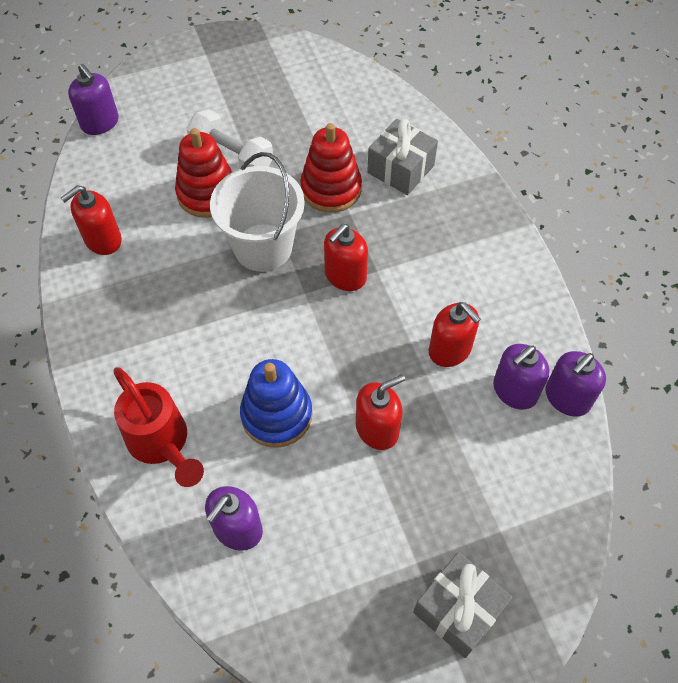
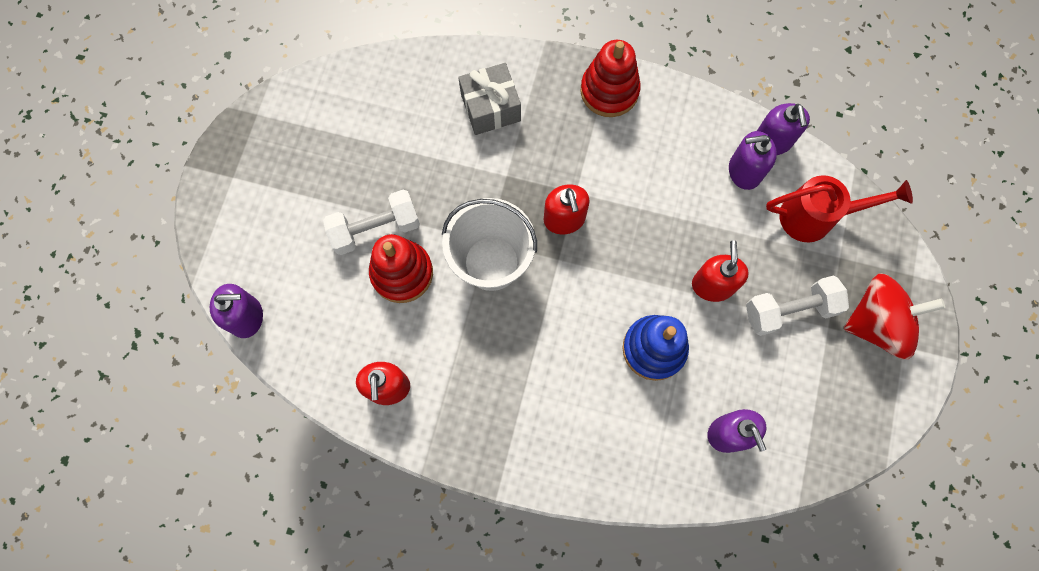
camera: 55 degrees left, 15 degrees up
(162, 444) = (623, 448): red watering can -> red watering can (816, 217)
(331, 189) = (471, 173): red stacking toy -> red stacking toy (609, 91)
(405, 514) = (789, 310): none -> white dumbbell
(450, 350) = (682, 190): red soap dispenser -> none
(458, 610) = (877, 323): grey gift -> red spinning top
(514, 391) = (744, 171): purple soap dispenser -> purple soap dispenser turned 90 degrees clockwise

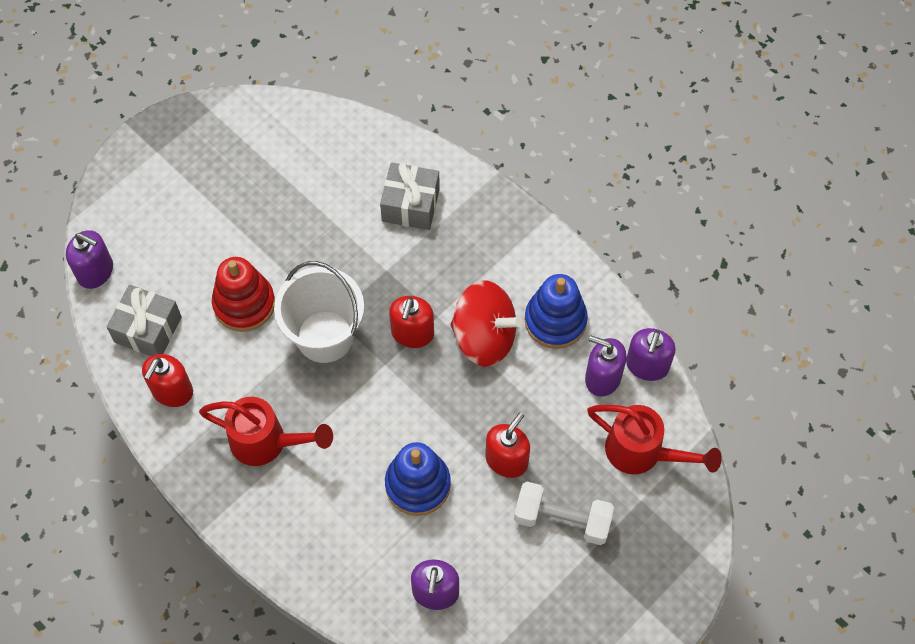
camera: 30 degrees right, 10 degrees down
(330, 344) = (148, 329): none -> grey gift
(375, 229) = (246, 256): white dumbbell -> none
(502, 385) = (267, 442): none -> red watering can
(609, 91) = (526, 244): red stacking toy -> none
(675, 143) = (555, 321): none -> blue stacking toy
(877, 323) = (635, 575): red spinning top -> red spinning top (484, 337)

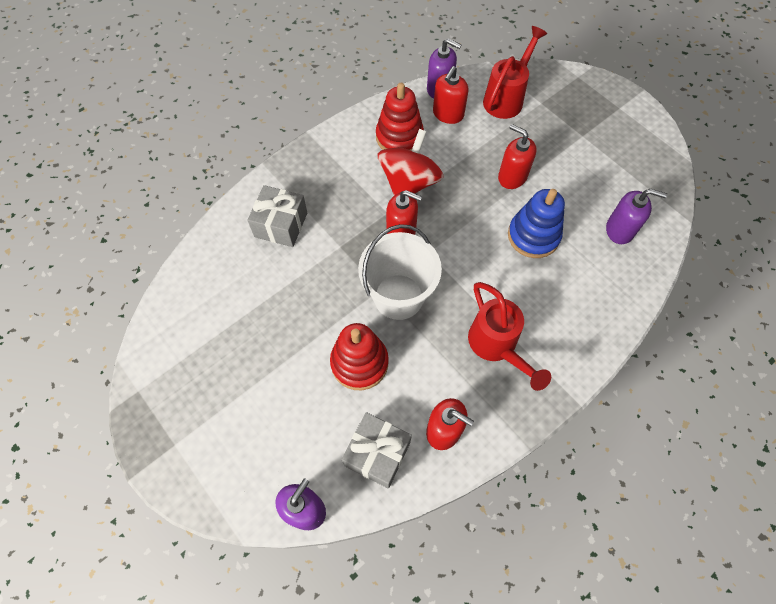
camera: 85 degrees left, 0 degrees up
(267, 442) = (497, 347): red watering can -> red watering can turned 135 degrees clockwise
(555, 321) = (399, 137): blue stacking toy -> red stacking toy
(562, 519) = (558, 148): white dumbbell -> none
(602, 378) = (448, 114): purple soap dispenser -> red soap dispenser

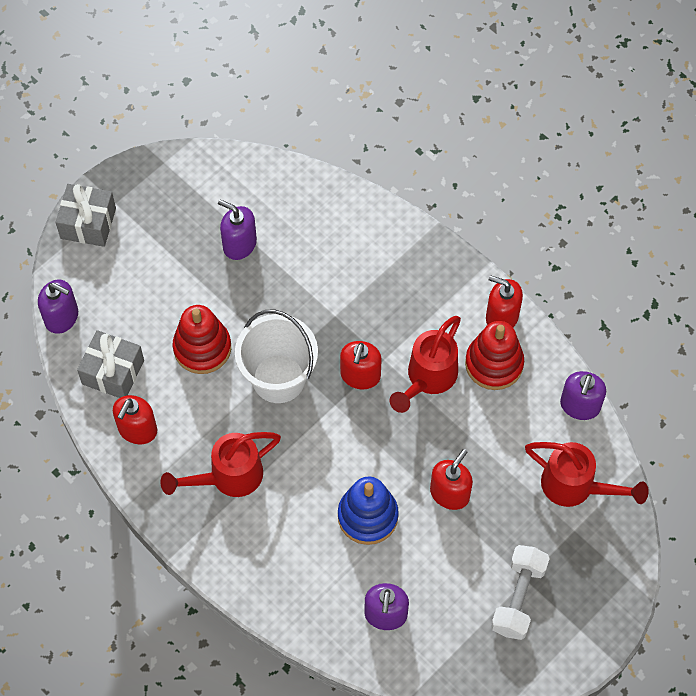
camera: 85 degrees right, 0 degrees up
(251, 322) = (239, 244): none -> purple soap dispenser
(281, 225) = (356, 254): grey gift -> grey gift (88, 223)
(409, 183) = (427, 379): red spinning top -> red watering can
(448, 114) = (538, 417): red soap dispenser -> red soap dispenser (501, 317)
(598, 141) = (518, 598): none -> white dumbbell

